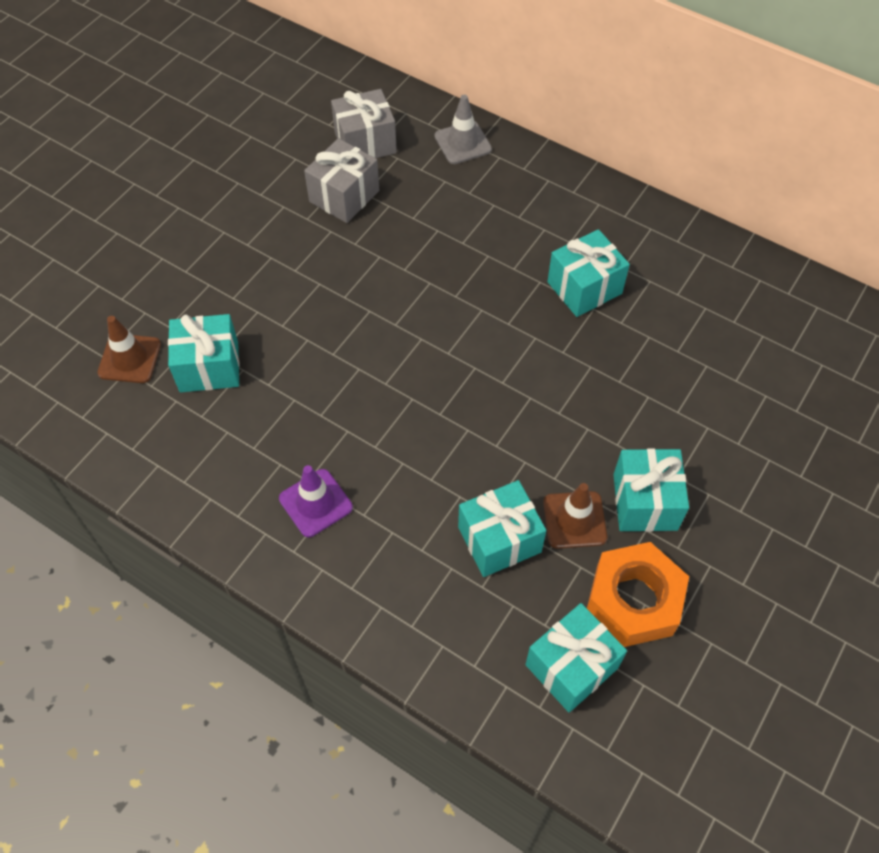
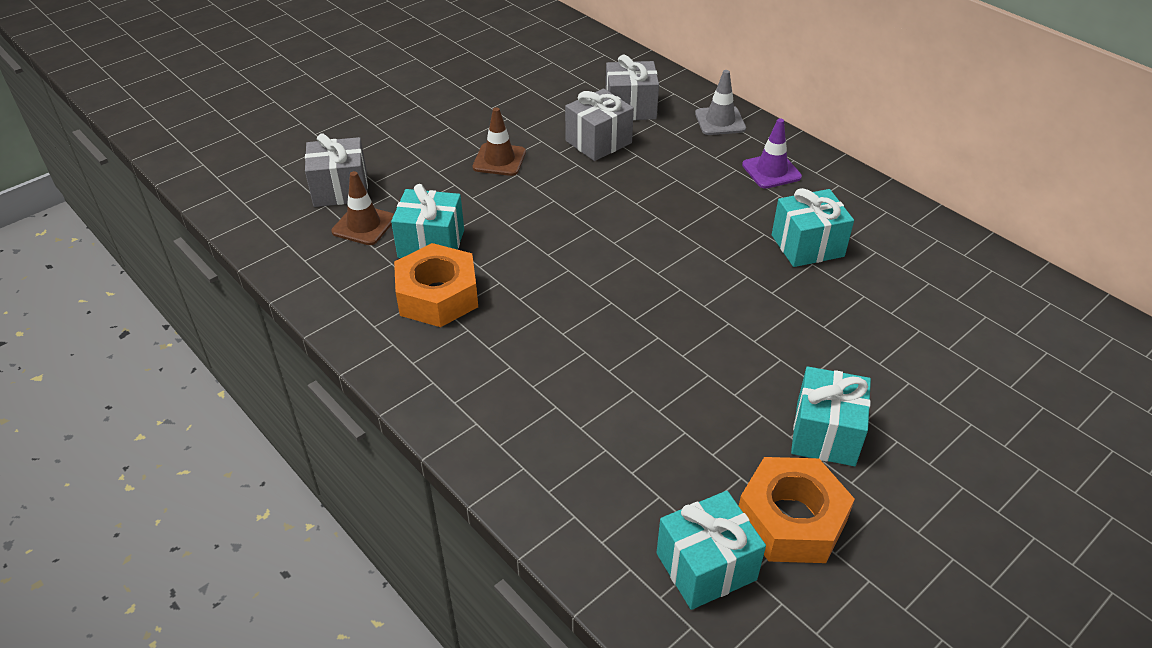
camera: 15 degrees right, 15 degrees down
(88, 317) = (340, 190): none -> grey gift
(237, 430) = (438, 296): none -> orange nut
(315, 503) = (490, 367): purple traffic cone -> purple traffic cone (771, 171)
(499, 540) = (662, 435): turquoise gift -> none
(574, 520) = (745, 434): brown traffic cone -> brown traffic cone (499, 160)

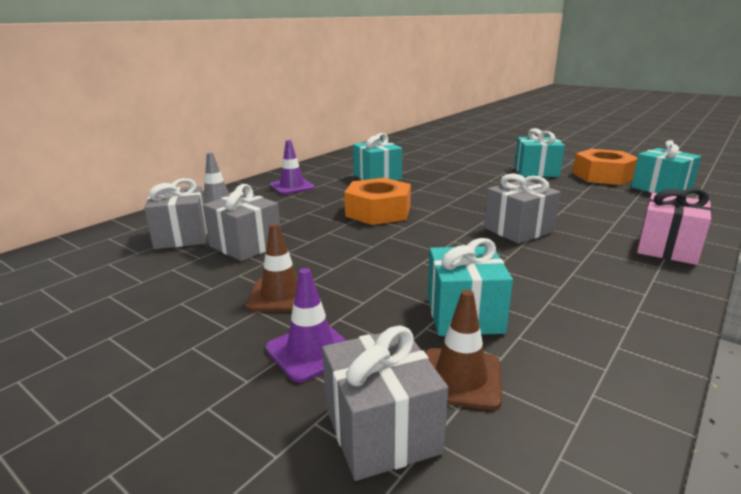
camera: 100 degrees left, 20 degrees down
(421, 170) = (311, 351): none -> purple traffic cone
(438, 296) = (544, 296): orange nut -> orange nut (378, 211)
(491, 434) = (668, 248): none -> pink gift
(581, 327) = (518, 230): none -> grey gift

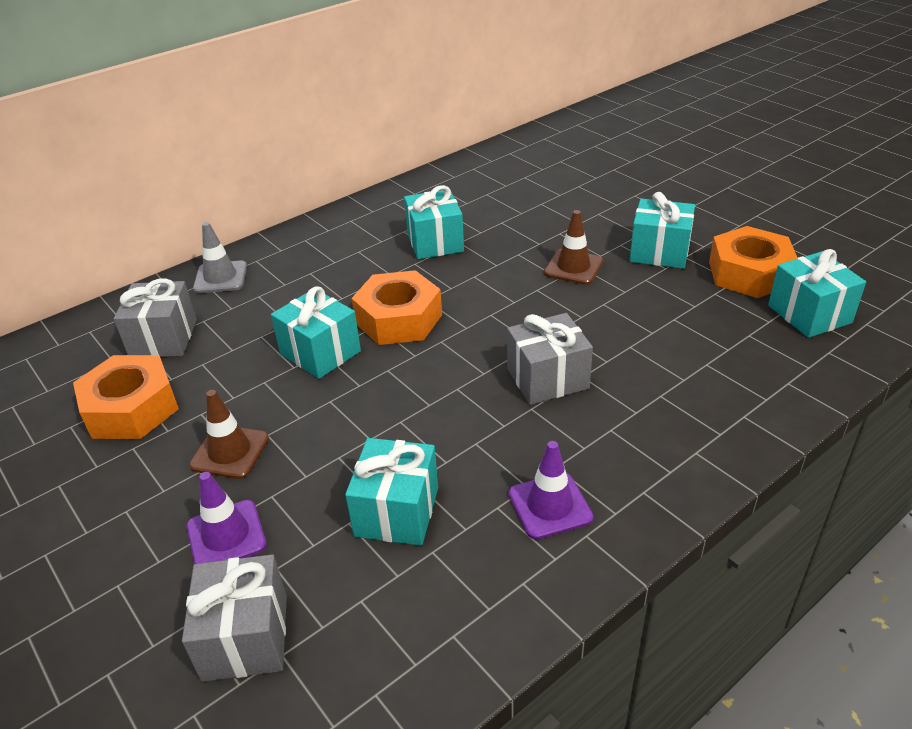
camera: 15 degrees right, 15 degrees up
(169, 278) = (131, 408): none -> orange nut
(245, 245) = (224, 364): grey gift -> none
(292, 186) = (319, 253): purple traffic cone -> purple traffic cone (550, 506)
(326, 232) = (320, 352): none -> turquoise gift
(460, 378) = (343, 594): brown traffic cone -> brown traffic cone (573, 267)
(668, 248) = (709, 440): pink gift -> none

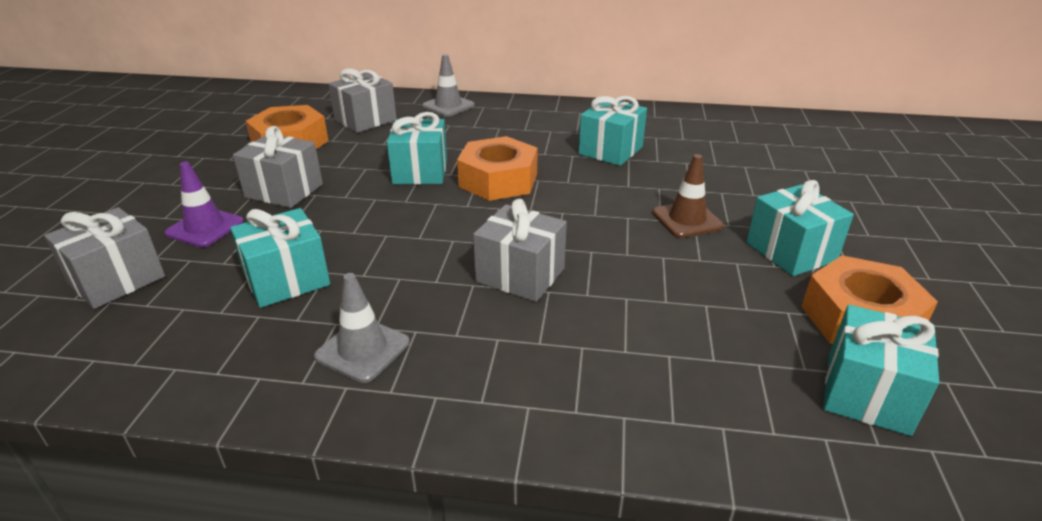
camera: 45 degrees right, 5 degrees down
(230, 452) = (284, 191): brown traffic cone -> grey gift
(550, 506) = (362, 349): purple traffic cone -> grey traffic cone

